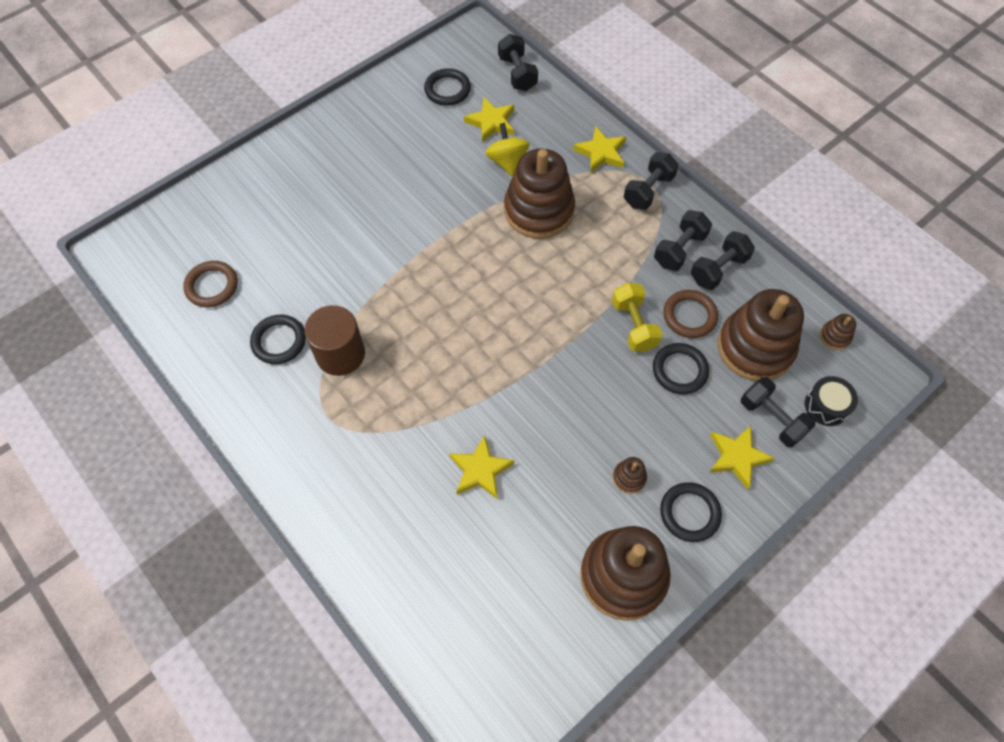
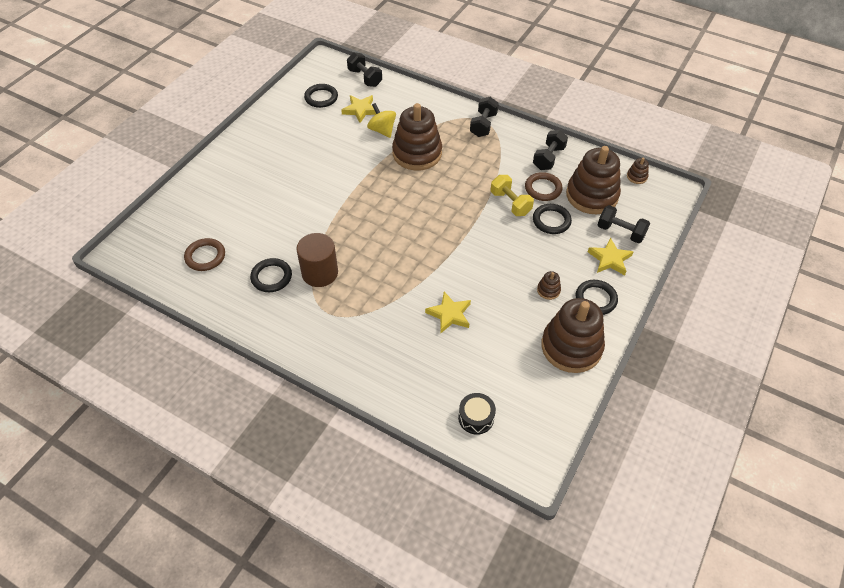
camera: 20 degrees left, 10 degrees down
(601, 153) = (442, 110): yellow star -> none
(679, 249) = (519, 153): black dumbbell -> none
(826, 406) = (649, 216): black drum -> black drum (476, 418)

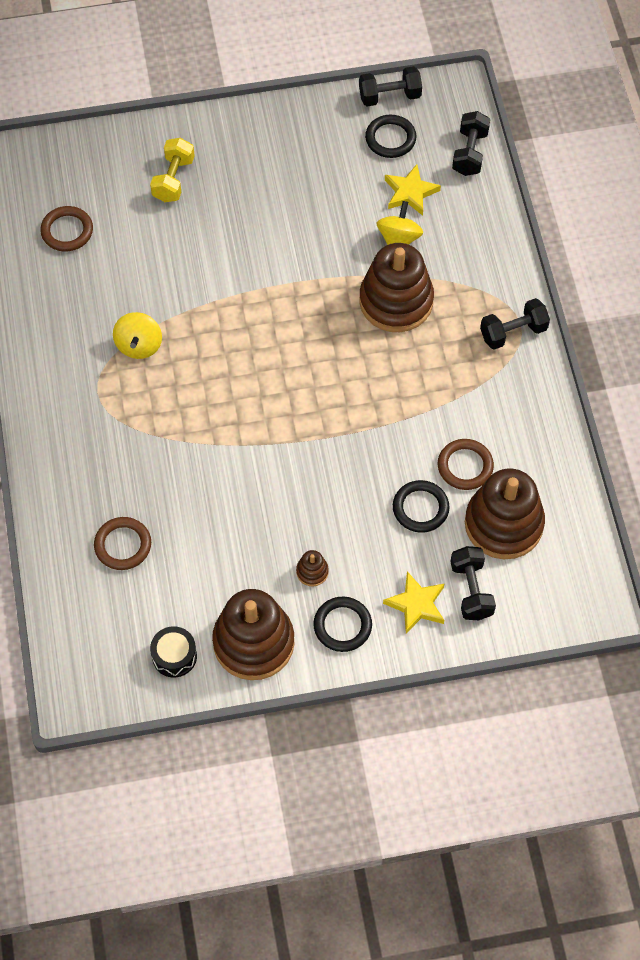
camera: 50 degrees right, 10 degrees up
(271, 277) = (95, 308): black ring -> none
(320, 273) = (139, 345): brown cylinder -> yellow spinning top
(445, 369) = (123, 545): none -> brown ring
(449, 314) = (194, 501): yellow star -> none
(476, 418) = (90, 612): black drum -> black drum (174, 656)
(510, 203) = (408, 449): yellow dumbbell -> yellow dumbbell (173, 179)
(548, 158) = (524, 438): black dumbbell -> black dumbbell (389, 96)
(636, 177) = (585, 552): brown stacking toy -> none

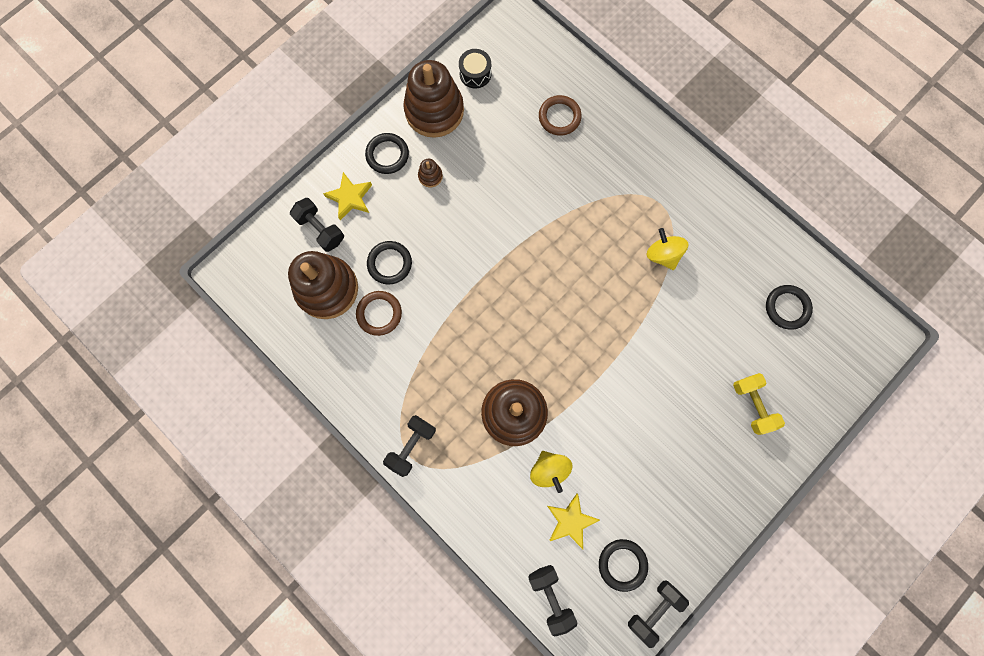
camera: 145 degrees right, 15 degrees up
(67, 231) = (787, 308): brown ring -> black ring

